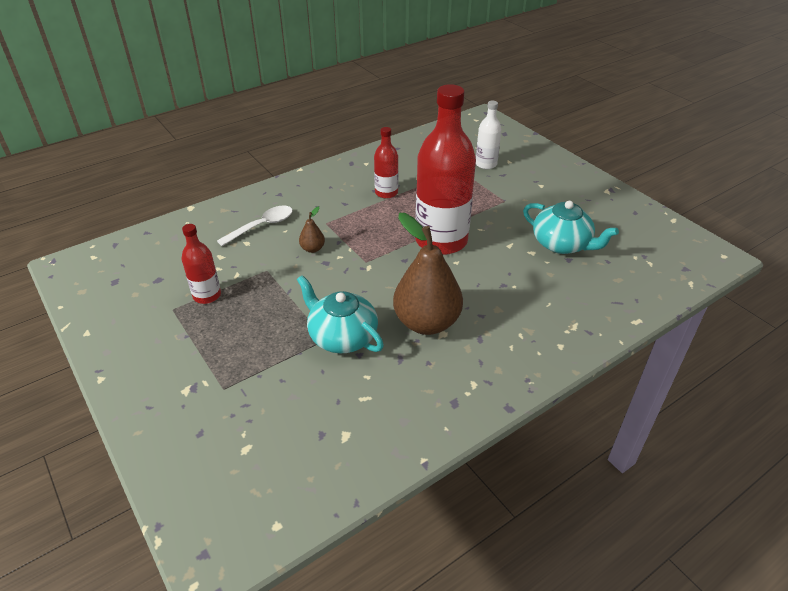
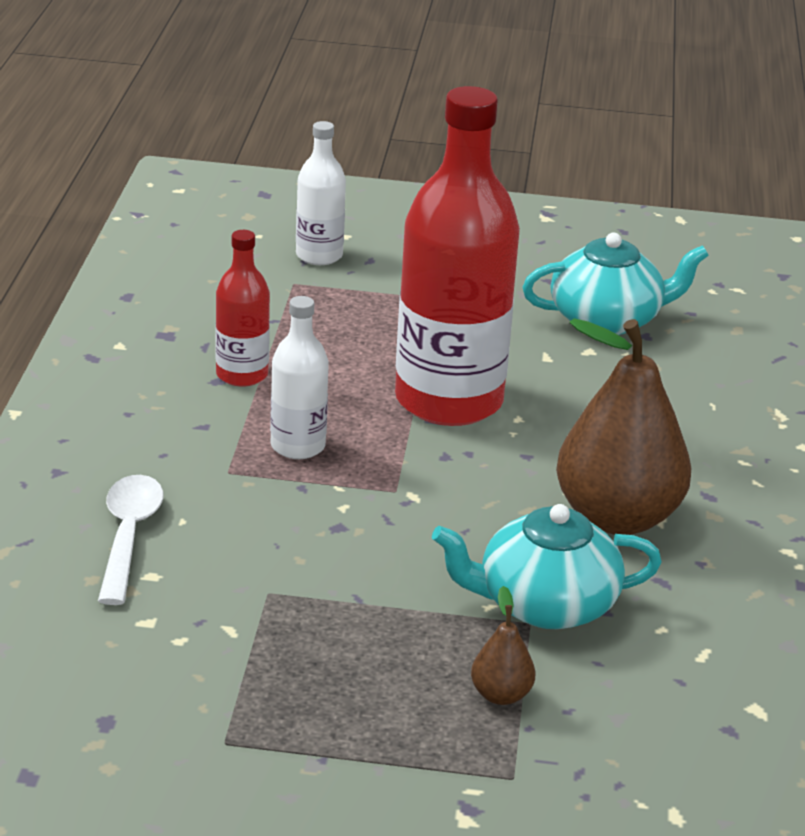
camera: 50 degrees left, 10 degrees down
(207, 295) = (242, 687): red bottle -> none
(312, 249) = (281, 520): brown pear -> brown pear (501, 695)
(361, 227) = (298, 446): none -> white bottle

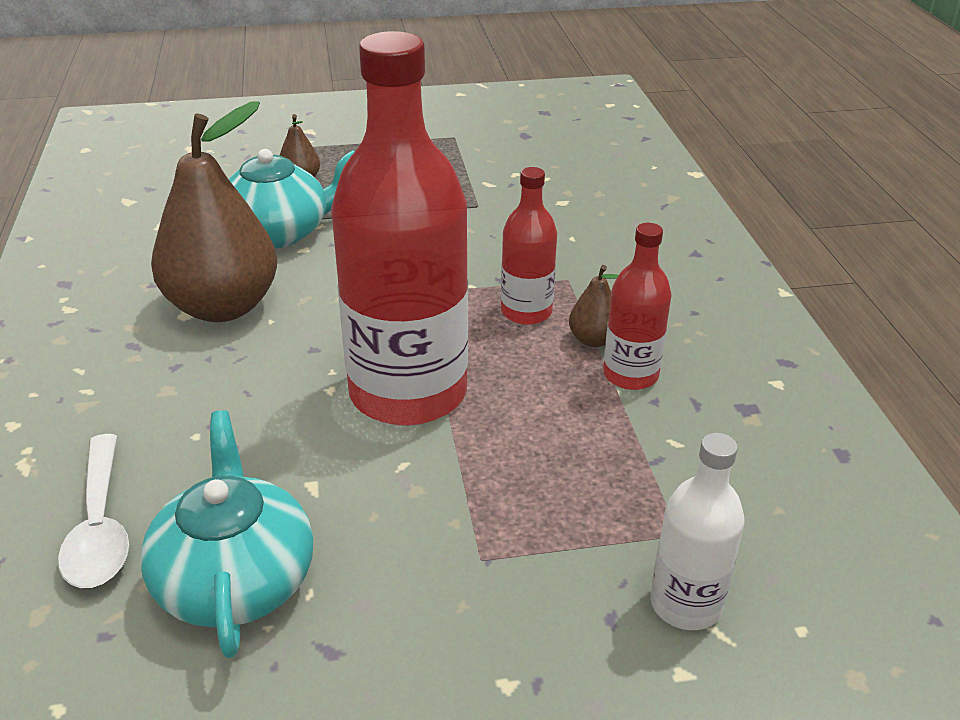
camera: 165 degrees right, 5 degrees up
(128, 536) = (599, 220): white spoon -> white spoon (100, 526)
(251, 408) = (593, 340): none -> brown pear
(298, 446) = (526, 312): white bottle -> red bottle
(607, 319) = (236, 579): turquoise teapot -> turquoise teapot turned 105 degrees clockwise

